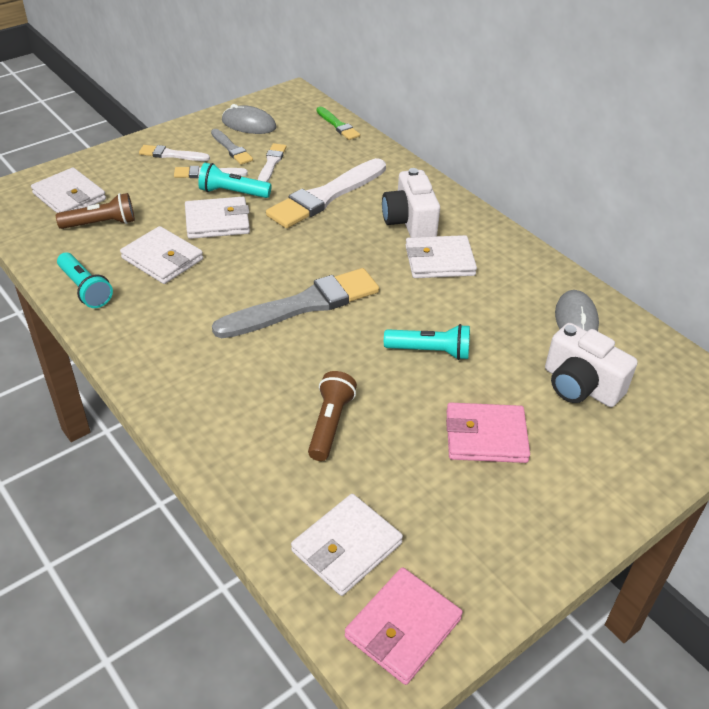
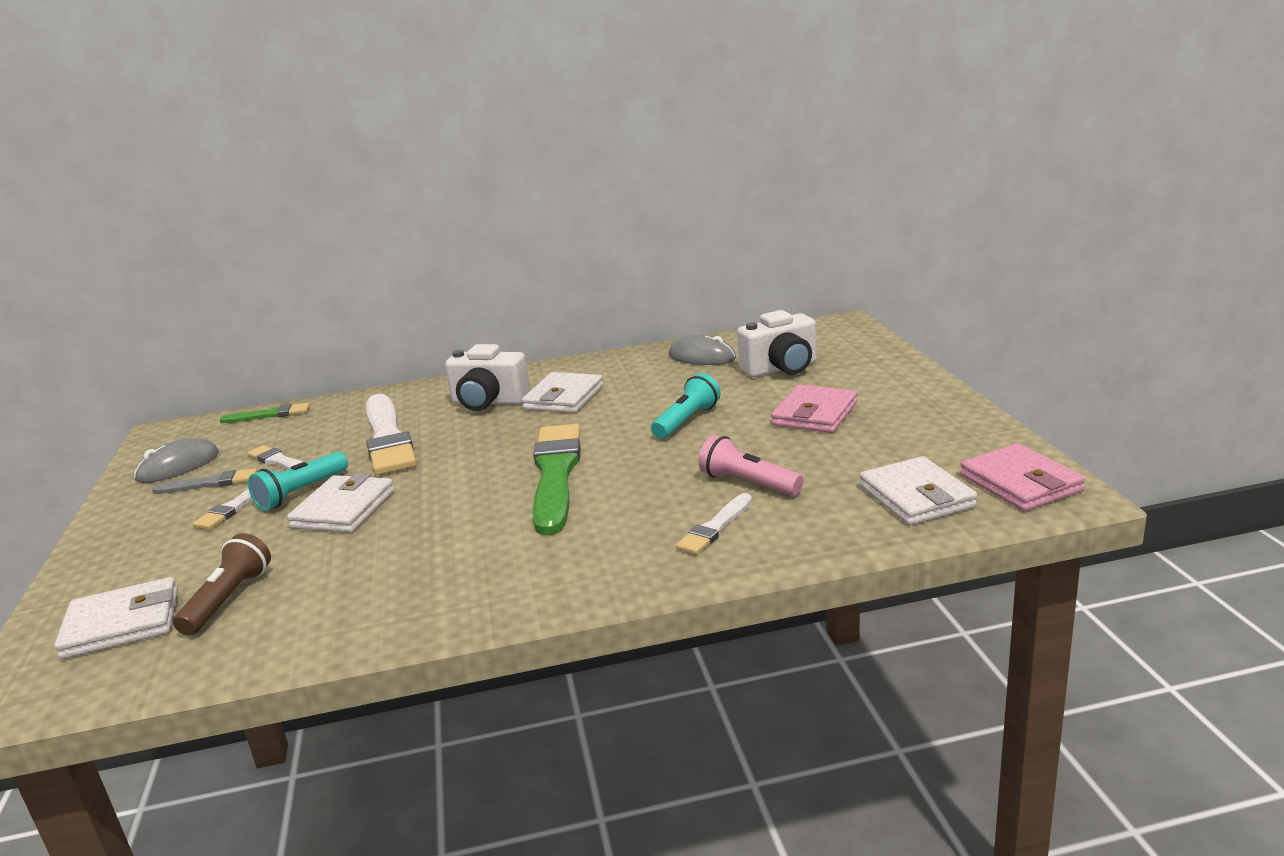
camera: 60 degrees left, 20 degrees down
(85, 289) = (358, 625): turquoise flashlight -> none
(162, 259) = (368, 556): white wallet -> none
(171, 155) = (155, 527): white brush -> white brush (715, 527)
(303, 305) = (556, 474): grey brush -> green brush
(330, 424) = (748, 483): brown flashlight -> pink flashlight

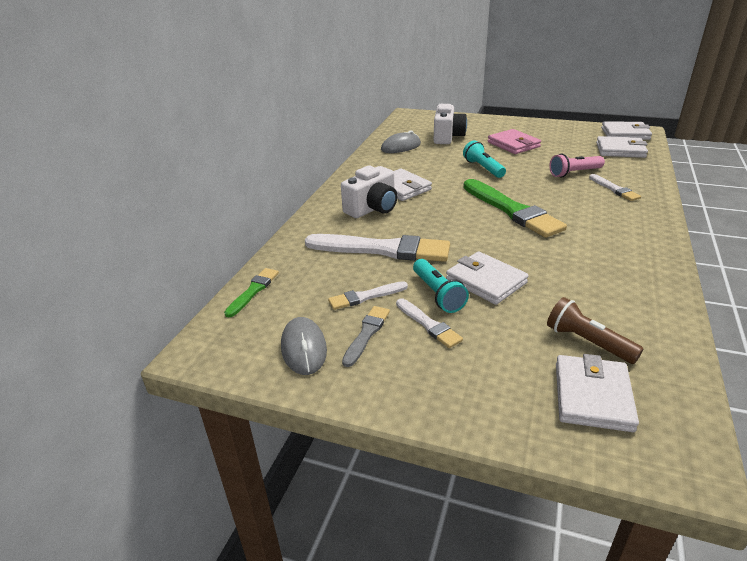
camera: 60 degrees left, 10 degrees up
(556, 474) = (511, 210): green brush -> green brush turned 150 degrees counterclockwise
(1020, 483) = (625, 134): pink wallet -> white wallet

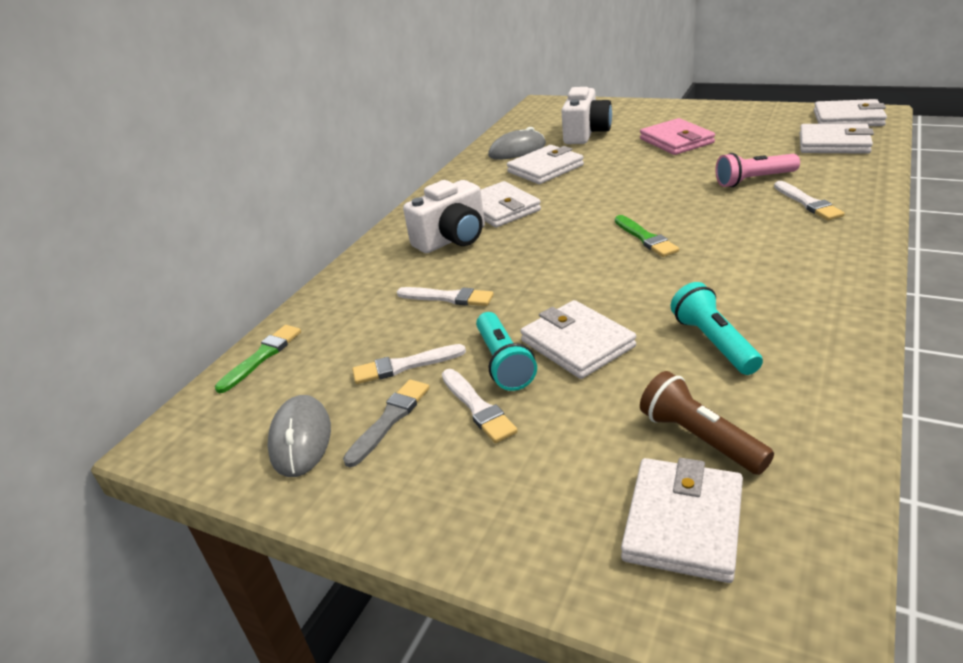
camera: 10 degrees right, 0 degrees up
(382, 249) = (448, 298): white brush -> white brush, size x0.50
(425, 161) = (545, 169): none -> white wallet
(483, 168) = (623, 177): turquoise flashlight -> turquoise flashlight (714, 342)
(511, 210) = (645, 238): green brush -> green brush, size x0.50

